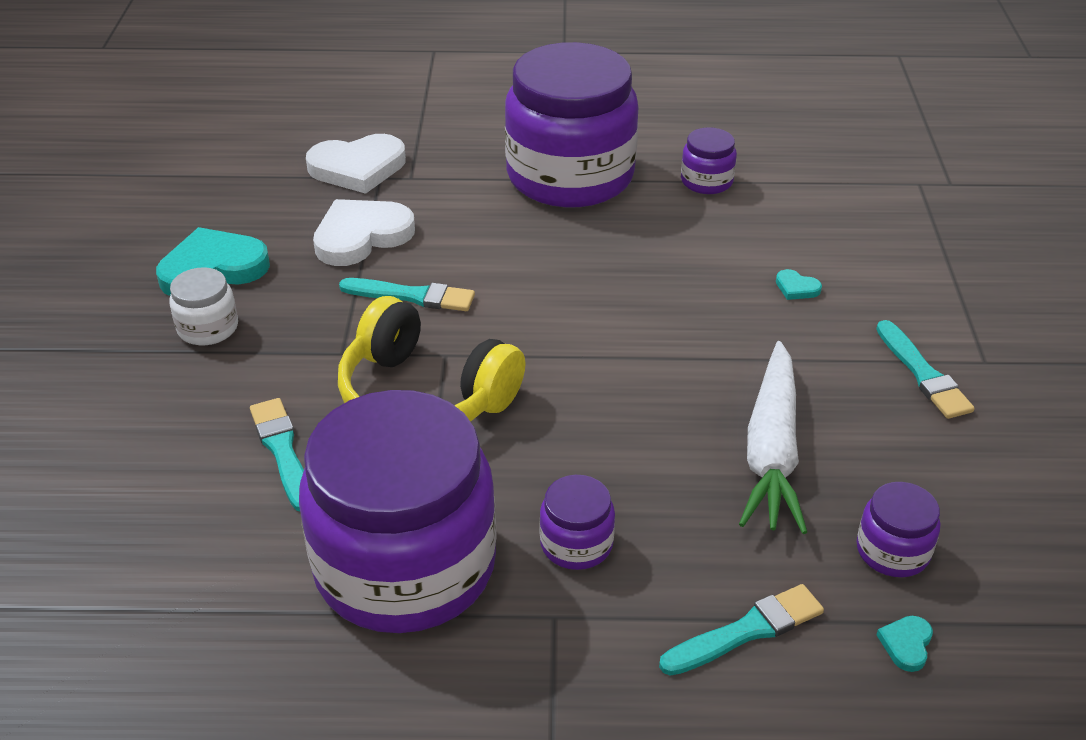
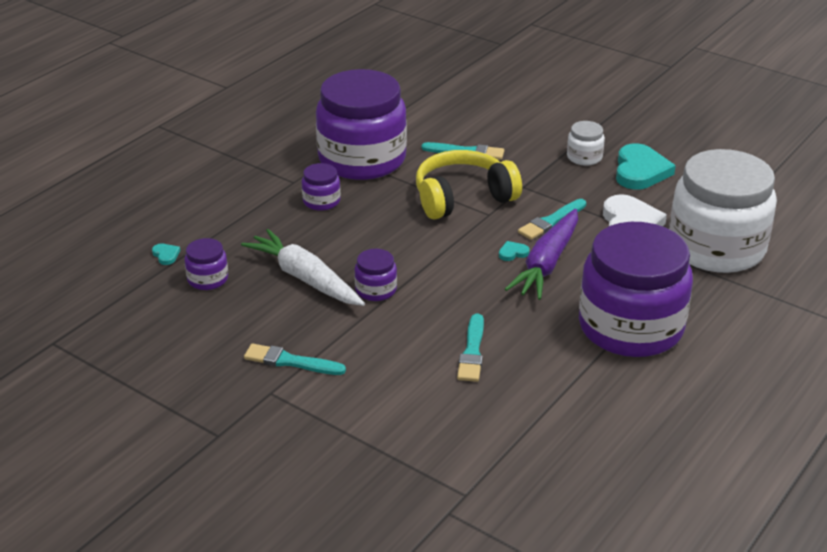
camera: 125 degrees right, 5 degrees down
(358, 168) = (716, 247): white heart -> white jar
(512, 266) = (546, 264): none -> purple carrot
(706, 181) = (568, 385): purple jar -> purple jar (376, 290)
(746, 631) = (226, 221): turquoise brush -> turquoise brush (472, 351)
(796, 288) = (413, 359): turquoise heart -> turquoise heart (513, 253)

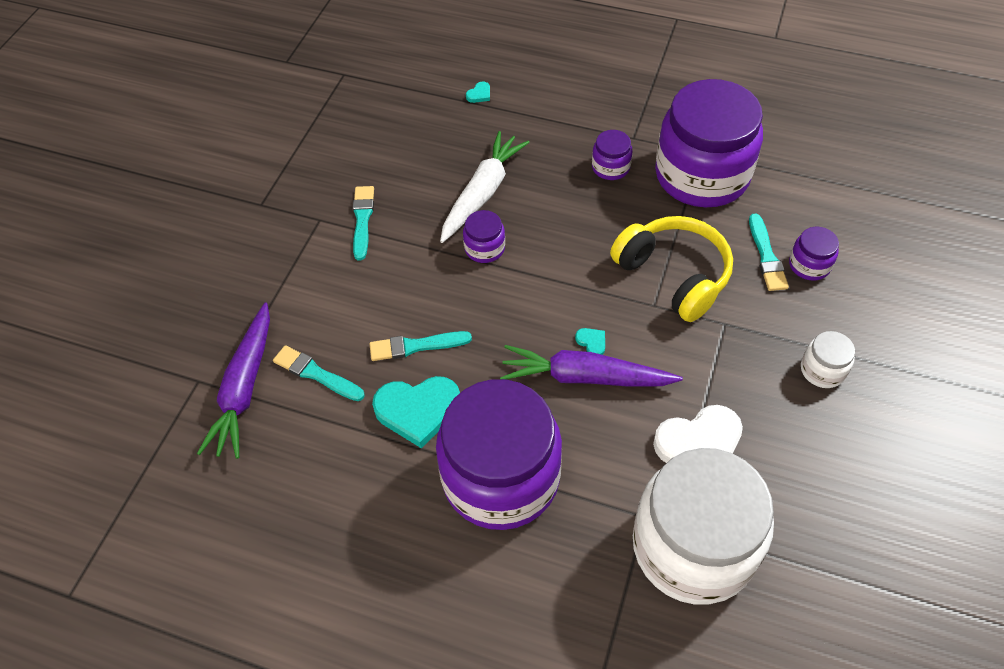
camera: 75 degrees right, 20 degrees up
(208, 279) = (456, 131): purple jar -> purple jar (809, 265)
(473, 476) = (244, 388): none -> purple carrot
(551, 221) = (668, 364): turquoise brush -> turquoise brush (316, 374)
(640, 171) = (824, 435): turquoise heart -> turquoise heart (418, 410)

